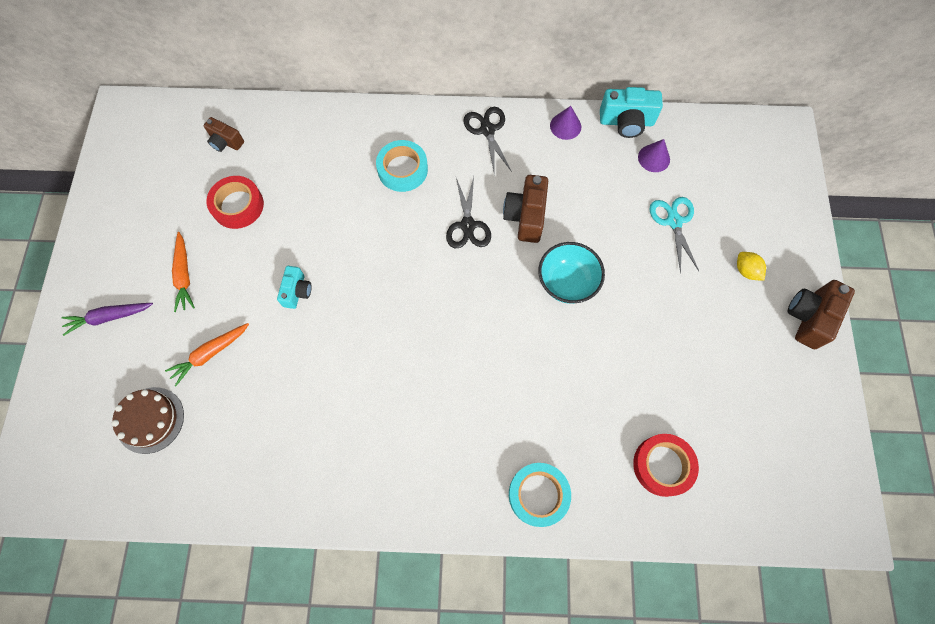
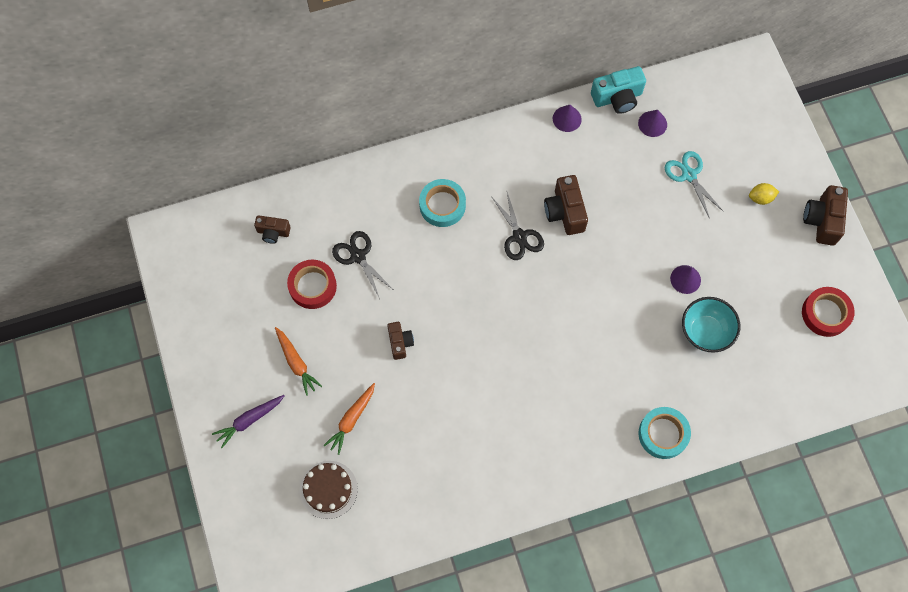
camera: 20 degrees left, 0 degrees up
(297, 291) = (400, 343): turquoise camera -> brown camera
(487, 130) = (501, 145): black scissors -> black scissors (358, 256)
(567, 283) = (621, 258): turquoise bowl -> turquoise bowl (705, 332)
(629, 329) = (685, 279): none -> purple cone
(662, 465) = (749, 378): red tape -> red tape (825, 313)
(746, 271) = (760, 198): yellow lemon -> yellow lemon turned 45 degrees counterclockwise

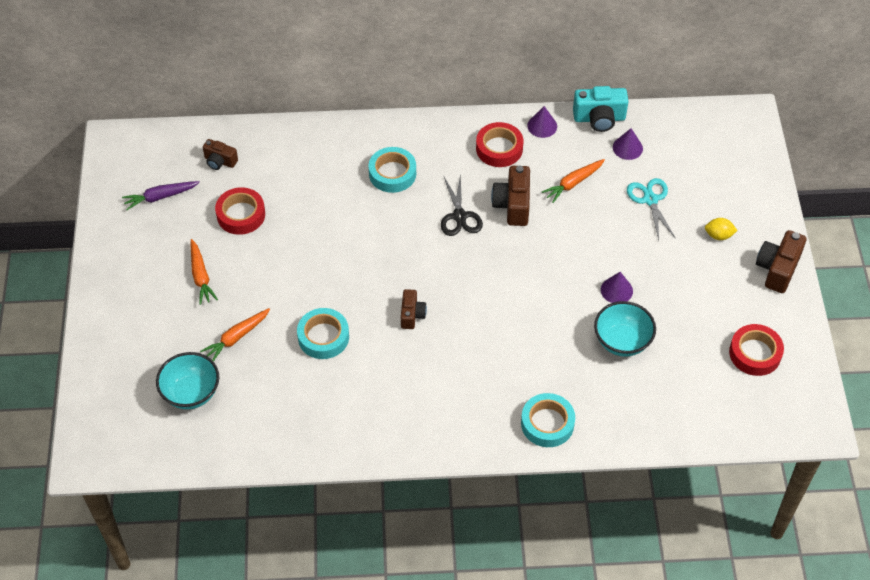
camera: 15 degrees right, 15 degrees down
(249, 420) = (137, 315): purple carrot -> purple carrot (160, 197)
(328, 489) = (191, 393): brown cake -> turquoise bowl
(358, 256) = (294, 199): black scissors -> none
(400, 343) = (308, 282): brown camera -> brown camera (412, 315)
(432, 398) = (323, 337): none -> turquoise tape
(534, 153) = (499, 148): none -> red tape
(613, 174) = (573, 183): none -> orange carrot

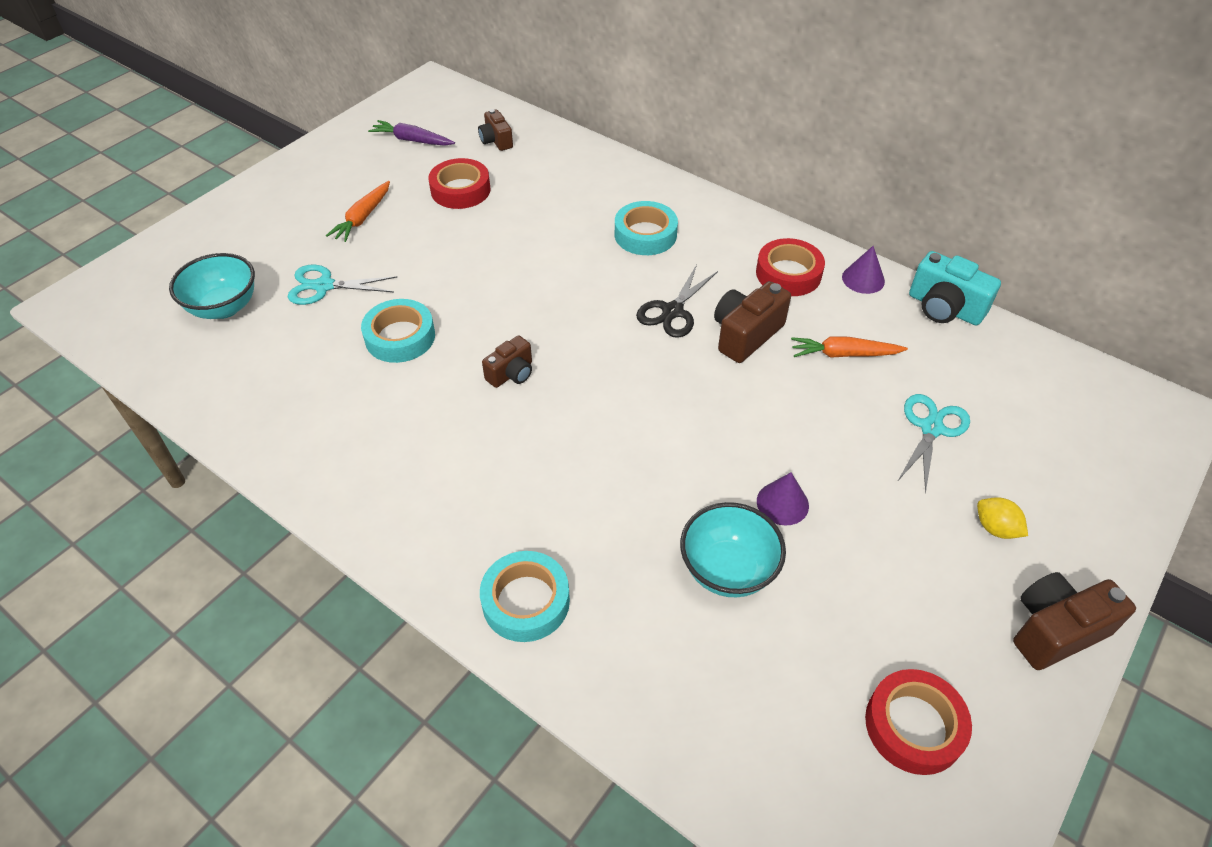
camera: 40 degrees right, 5 degrees down
(236, 337) = (324, 286): orange carrot -> turquoise scissors
(627, 148) = (953, 356): purple cone -> none

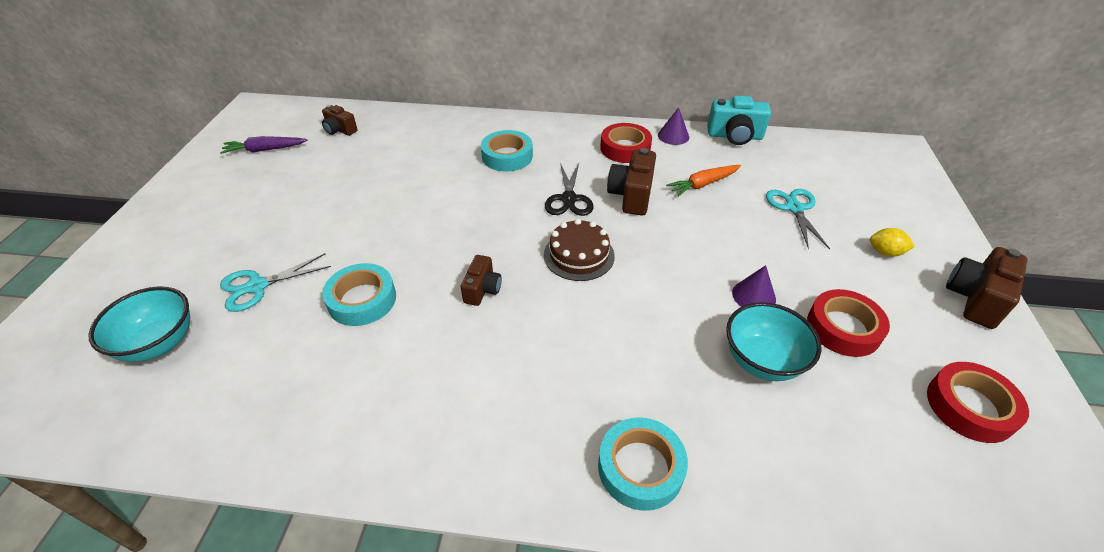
camera: 30 degrees left, 5 degrees down
(363, 218) = (258, 220): orange carrot -> none
(460, 190) = (335, 172): red tape -> red tape (843, 328)
(632, 378) = (579, 255): none -> brown cake

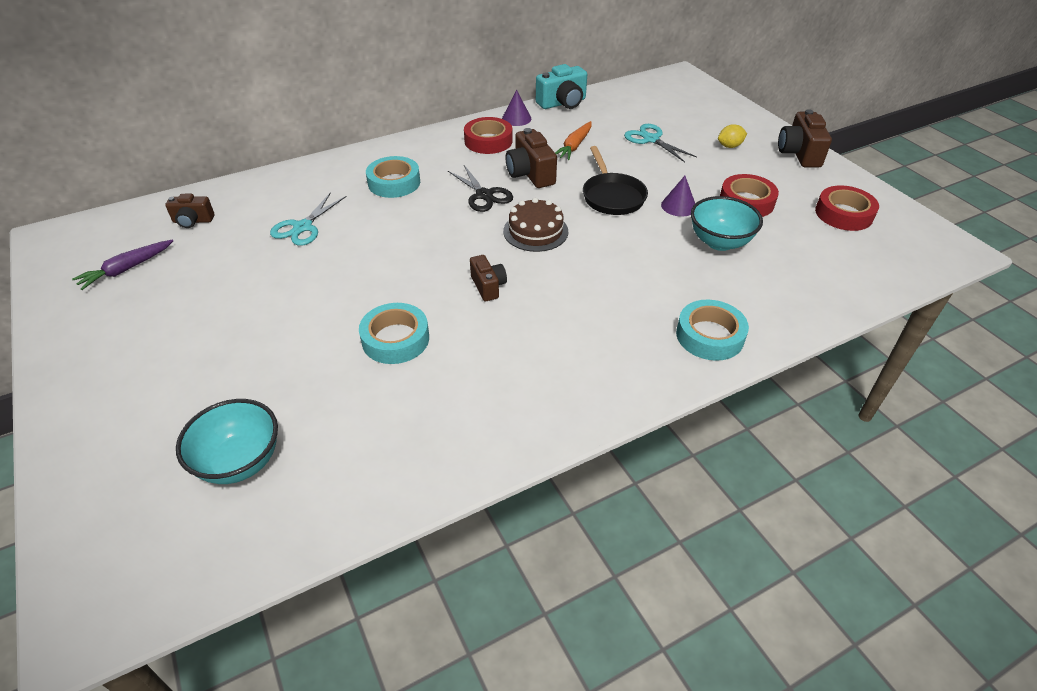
camera: 35 degrees left, 0 degrees up
(257, 286) = (281, 375): turquoise scissors -> turquoise scissors (303, 227)
(690, 253) = (612, 196): none -> black pan

